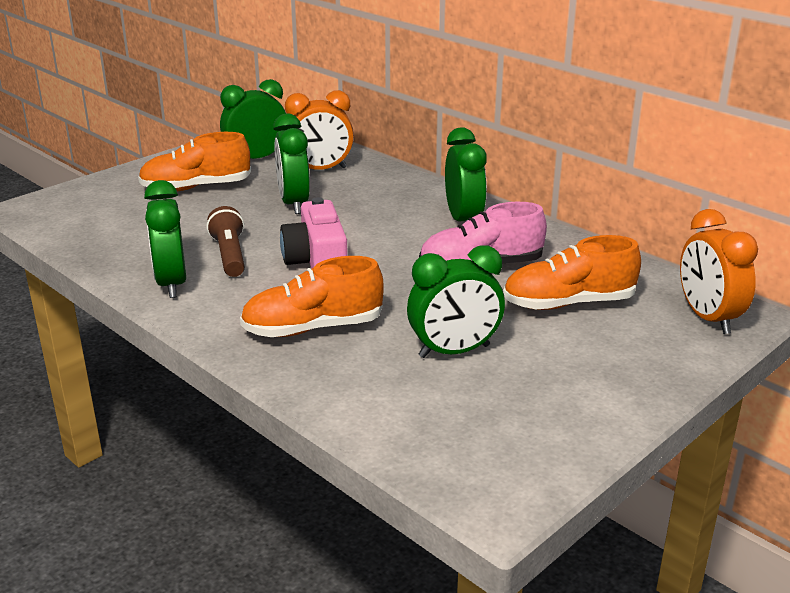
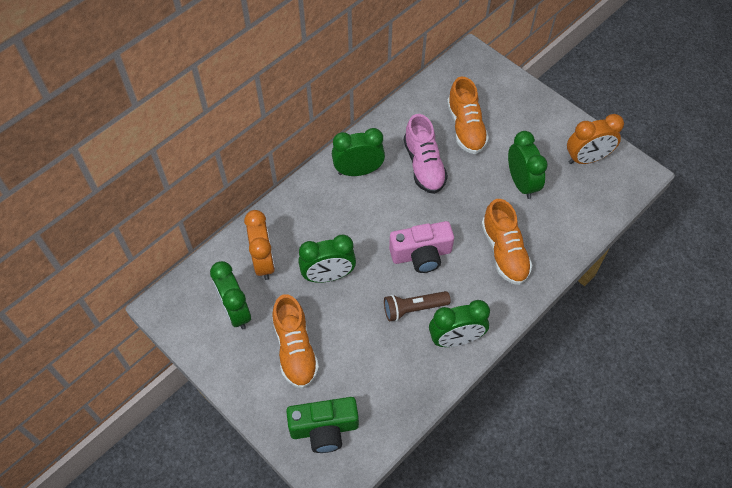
camera: 90 degrees left, 30 degrees up
(88, 203) = (324, 429): none -> green camera
(708, 318) = (476, 71): orange clock -> orange clock (587, 159)

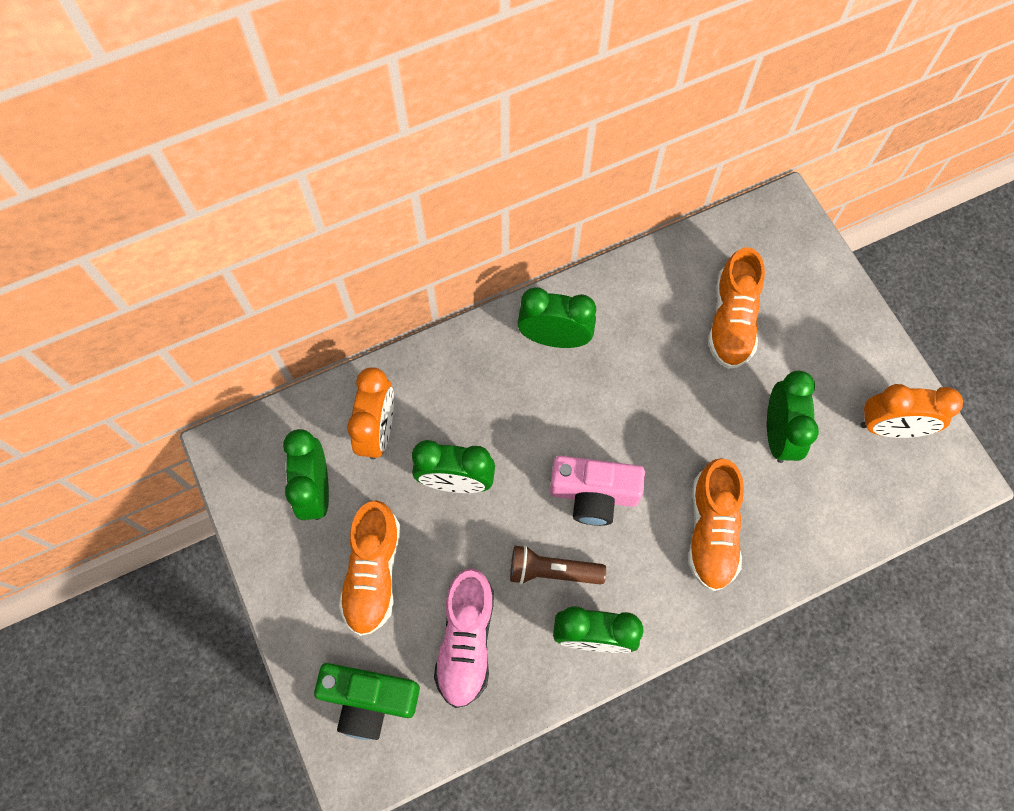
camera: 20 degrees right, 10 degrees up
(424, 165) = (649, 360): pink shoe -> pink shoe (466, 641)

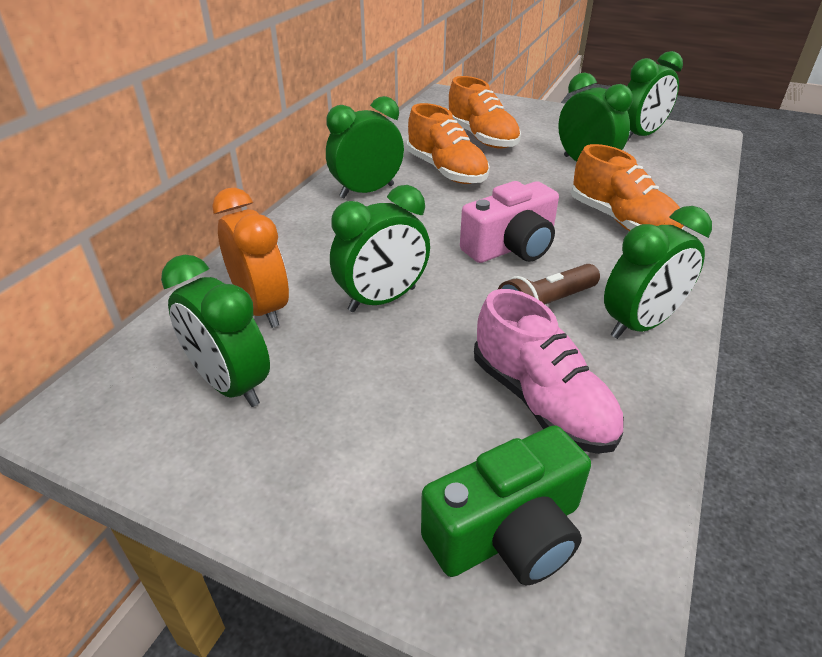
camera: 40 degrees left, 30 degrees down
(373, 573) = (374, 411): orange shoe -> orange shoe (446, 171)
(890, 427) = (640, 136): orange clock -> green clock

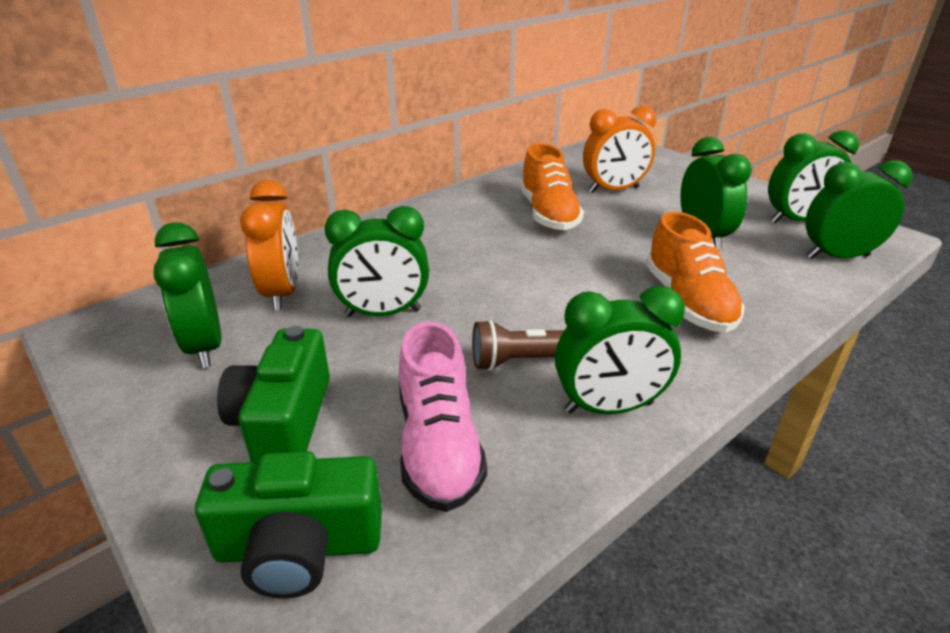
camera: 25 degrees right, 5 degrees down
(367, 191) = (457, 217): green clock -> green clock (837, 256)
(385, 429) = (284, 421): none -> green camera
(481, 138) = (614, 190): orange shoe -> orange clock
(511, 247) = (545, 298): pink camera -> none

